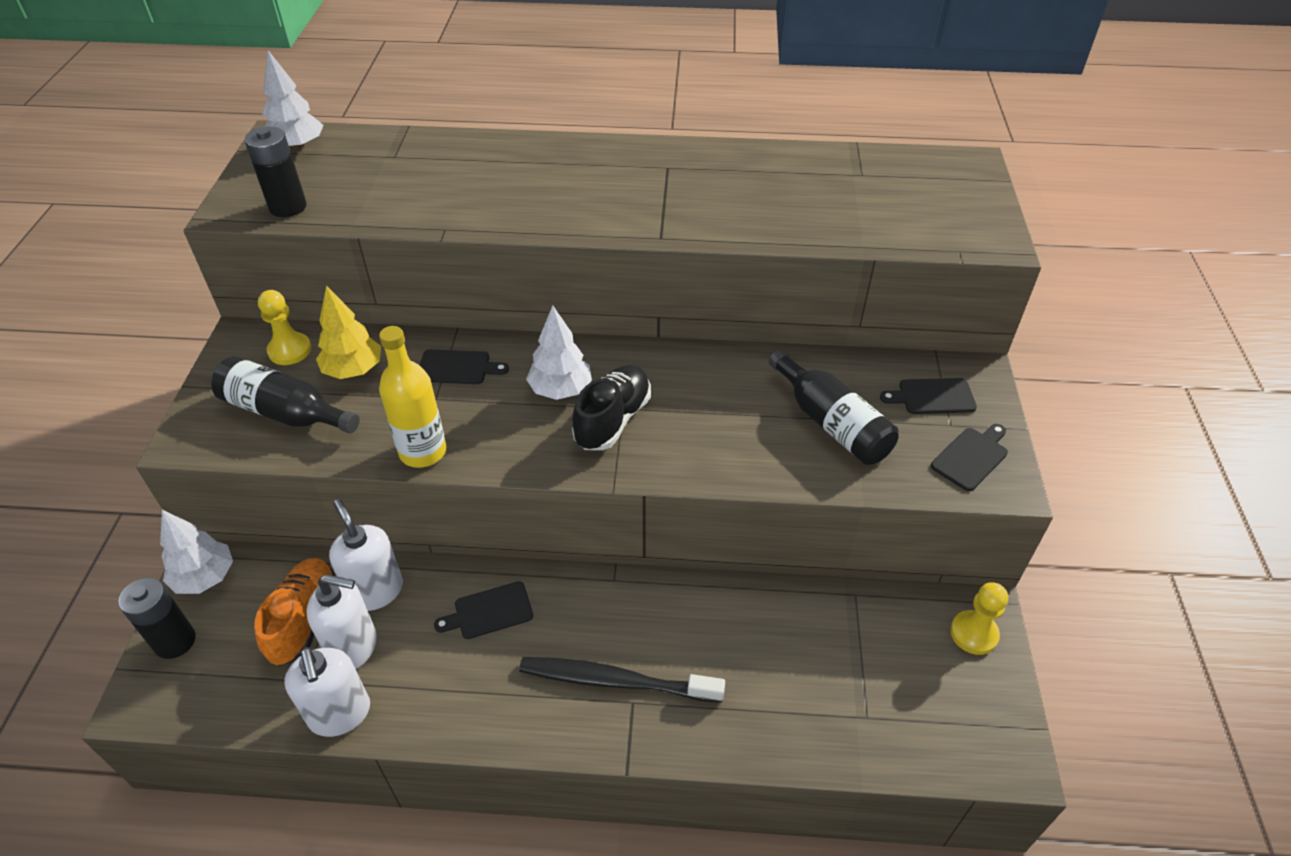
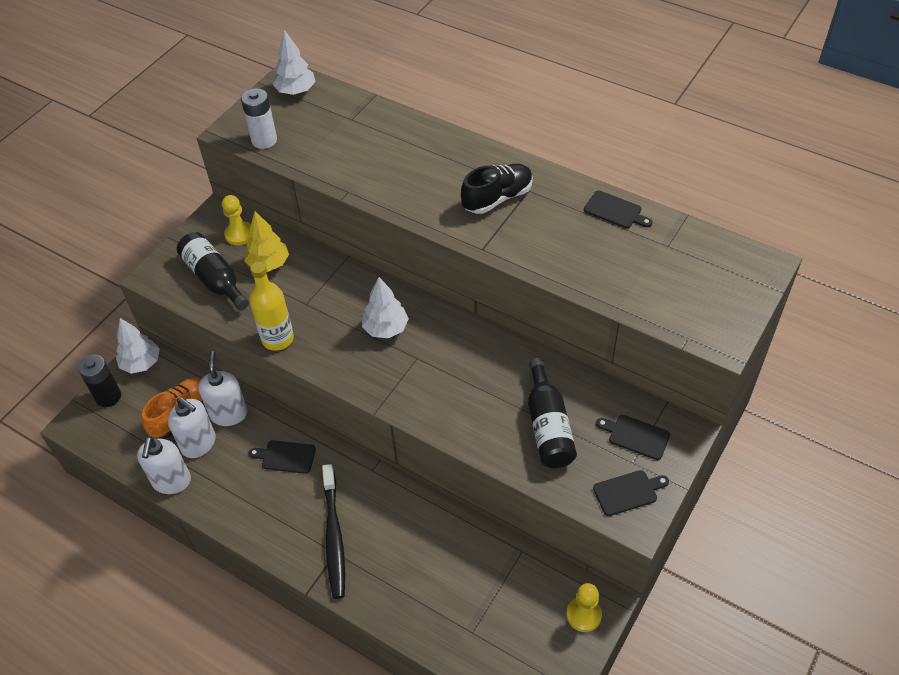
camera: 30 degrees right, 5 degrees up
(288, 207) = (264, 140): black battery -> white battery
(457, 367) = (331, 286): black cutting board -> black cutting board (615, 211)
(612, 420) = (404, 364): black shoe -> black shoe (497, 198)
(616, 681) = (334, 536): black toothbrush -> black toothbrush turned 135 degrees counterclockwise

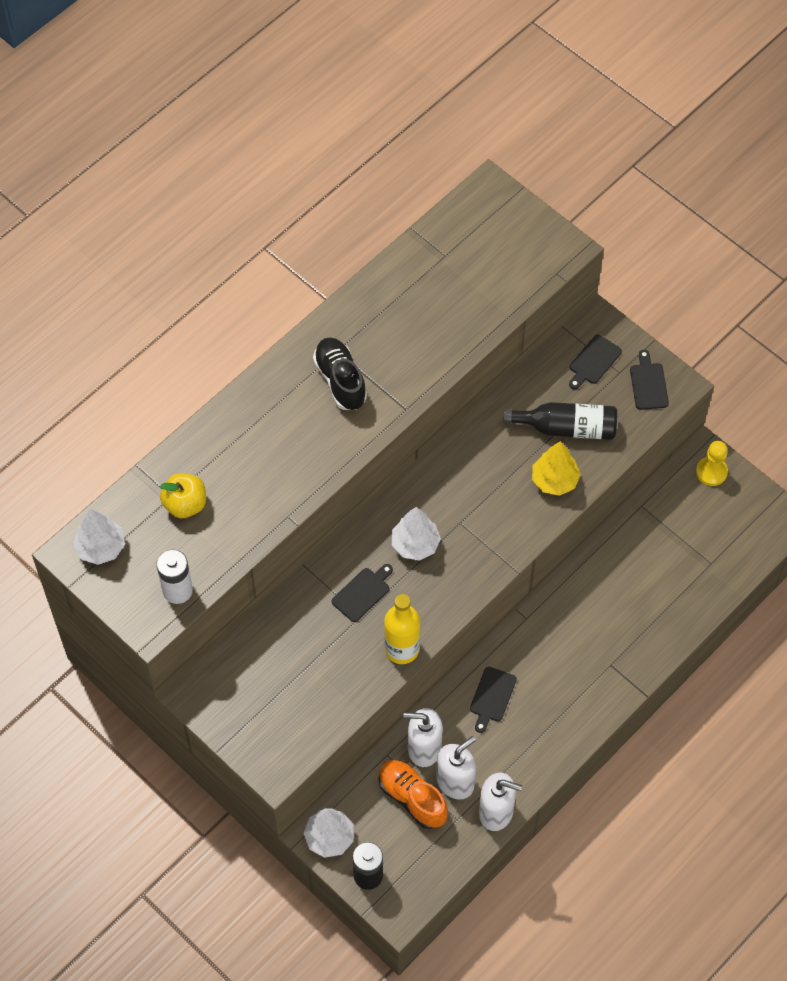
camera: 80 degrees left, 10 degrees up
(215, 279) = (298, 705): black bottle -> none
(239, 234) = (236, 673): yellow pawn -> none
(268, 264) = (292, 647): yellow tree -> yellow tree (554, 480)
(334, 536) = (592, 663): black toothbrush -> none
(345, 128) = (185, 504): none -> yellow apple
(615, 211) = (388, 284): black cutting board -> black cutting board (362, 593)

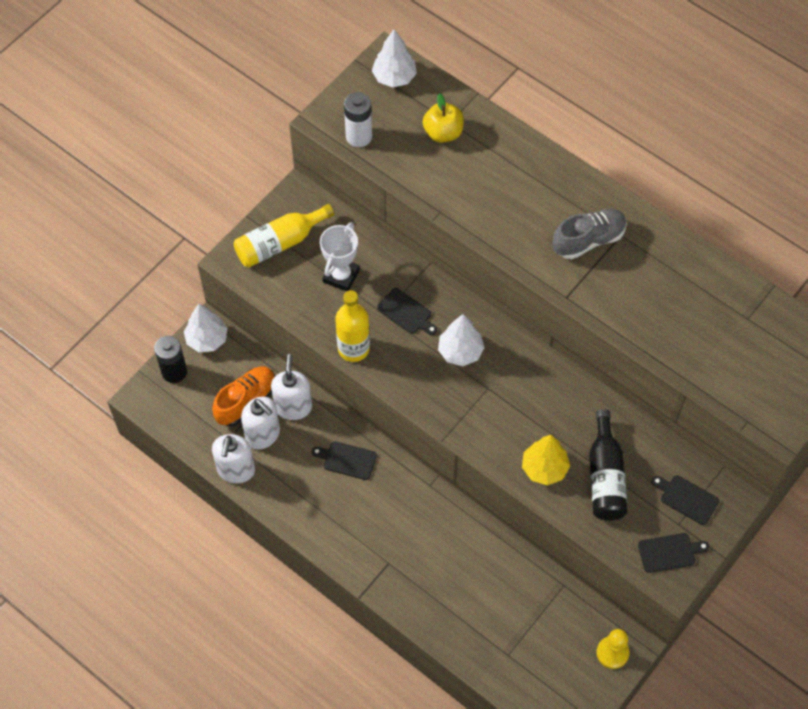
camera: 85 degrees right, 0 degrees up
(258, 717) = (280, 243): none -> yellow bottle
(309, 655) = (341, 276): none -> white trophy
(340, 380) = (588, 240): black shoe -> grey shoe

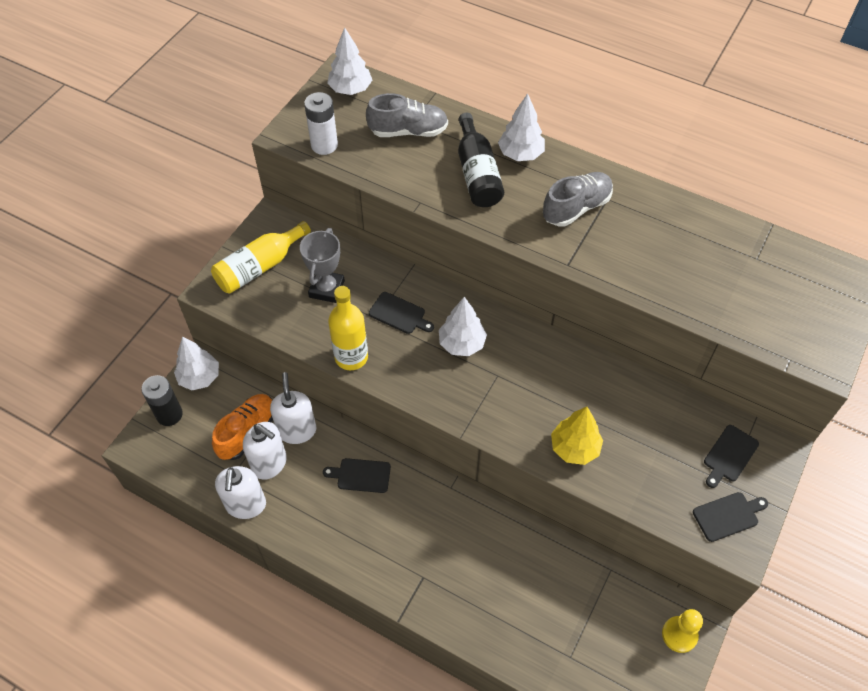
camera: 10 degrees left, 5 degrees down
(341, 276) = (327, 289): white trophy -> grey trophy
(443, 133) = (408, 131): yellow apple -> grey shoe
(548, 174) = (520, 154): none -> white tree
(605, 476) = (639, 446): black bottle -> black bottle (477, 173)
(686, 498) = (729, 455): black cutting board -> black cutting board turned 75 degrees counterclockwise

